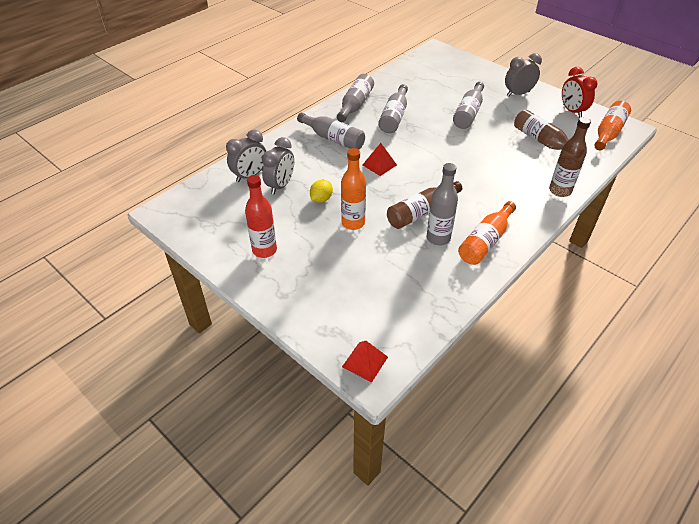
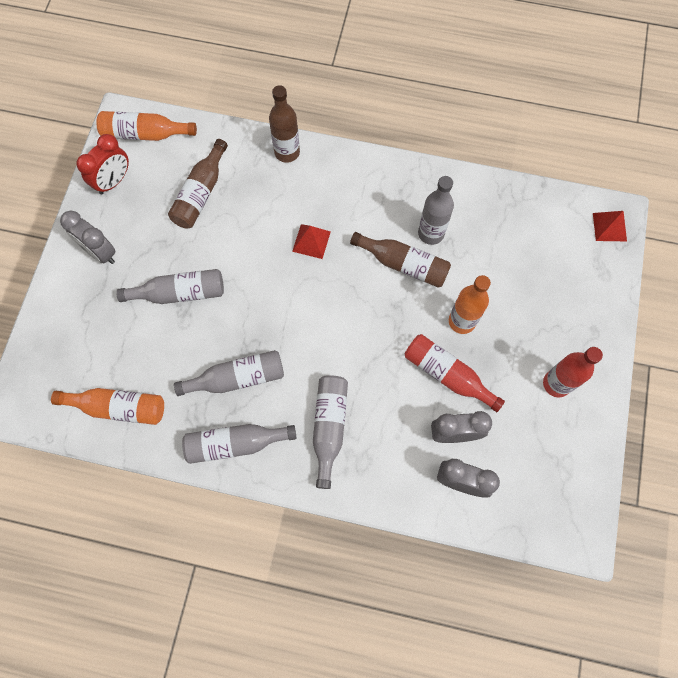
camera: 120 degrees left, 25 degrees up
(321, 199) = (447, 374): yellow lemon -> red bottle
(379, 165) = (349, 345): red pyramid -> red pyramid (311, 241)
(485, 241) = (408, 192): orange bottle -> orange bottle (118, 407)

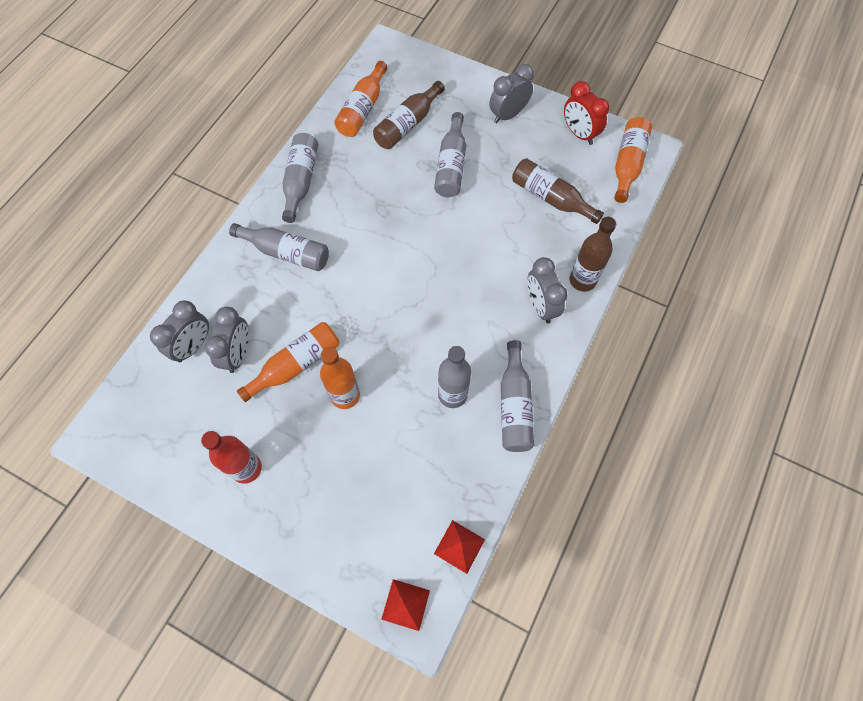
camera: 105 degrees right, 5 degrees down
(237, 378) = (357, 193): grey bottle -> grey bottle (514, 405)
(311, 241) = (474, 280): red pyramid -> red pyramid (459, 546)
(323, 181) = (540, 306): none -> grey clock
(404, 264) = (424, 358): brown bottle -> brown bottle (407, 124)
(447, 374) = (296, 365): red bottle -> orange bottle

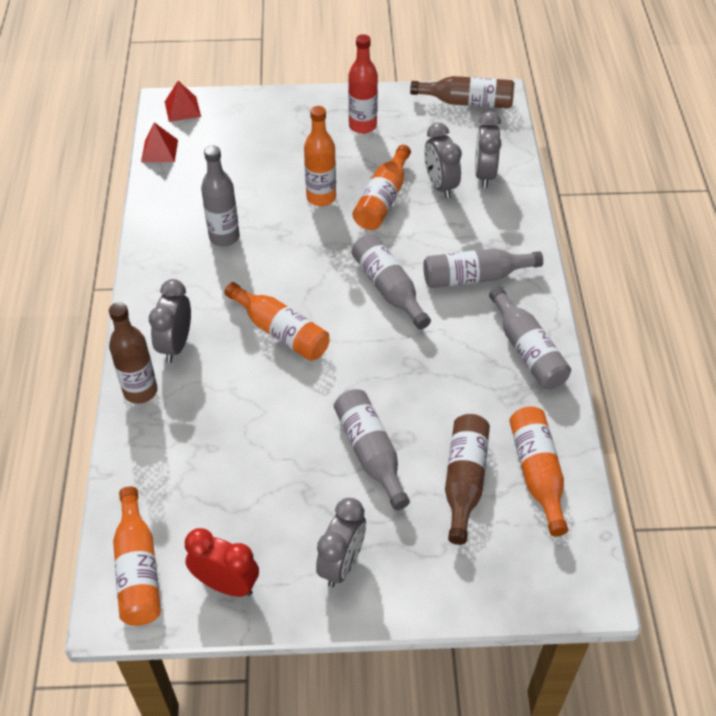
camera: 150 degrees right, 15 degrees down
(457, 279) = (281, 332): none -> orange bottle
(514, 405) = (161, 253): grey bottle -> grey bottle (388, 288)
(540, 306) = (176, 345): grey clock -> grey clock turned 120 degrees counterclockwise
(550, 198) = (222, 470): brown bottle -> brown bottle (467, 102)

